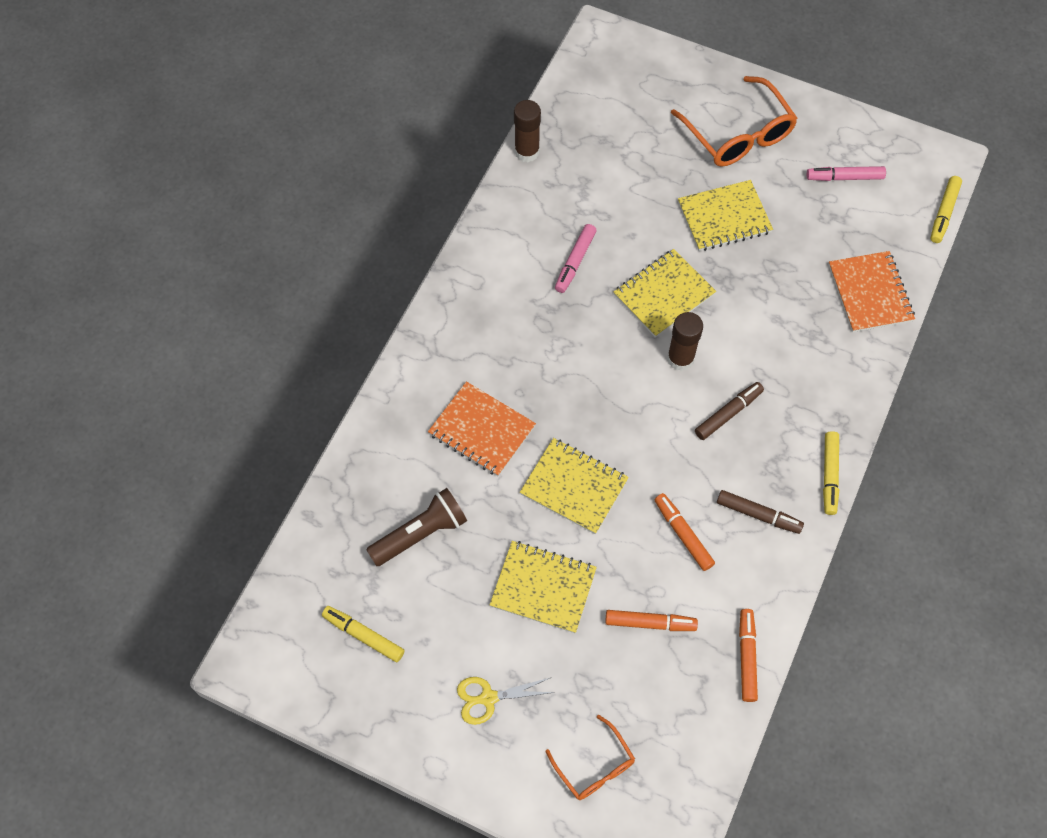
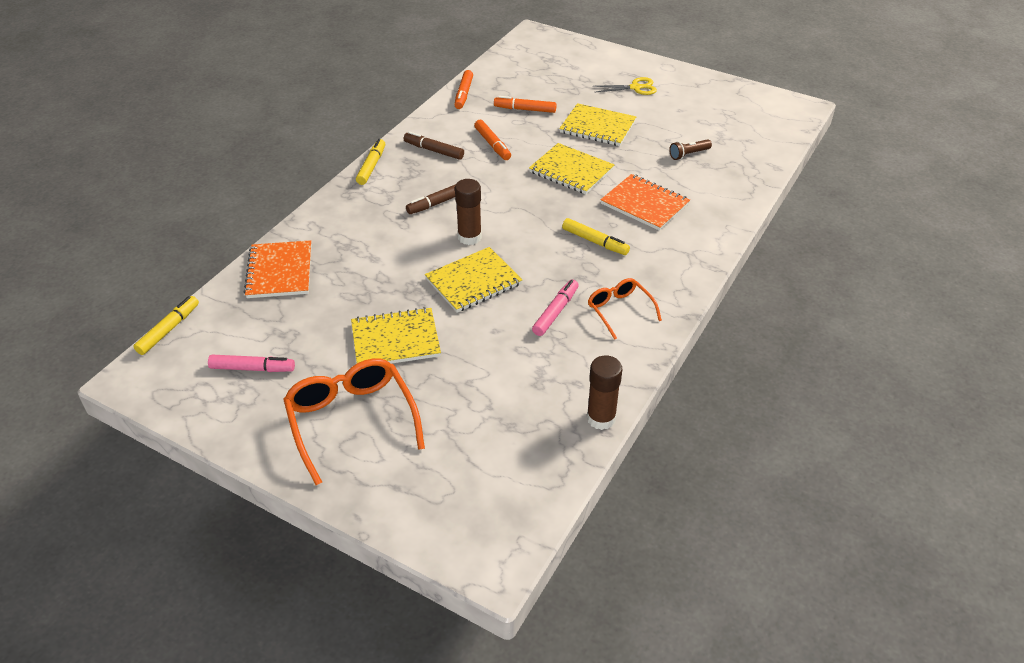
camera: 175 degrees left, 20 degrees down
(363, 635) = (722, 114): yellow marker -> yellow marker (595, 241)
(421, 534) = (688, 154): brown flashlight -> brown flashlight, size x0.58
(594, 766) = (569, 63): orange glasses -> orange glasses (619, 310)

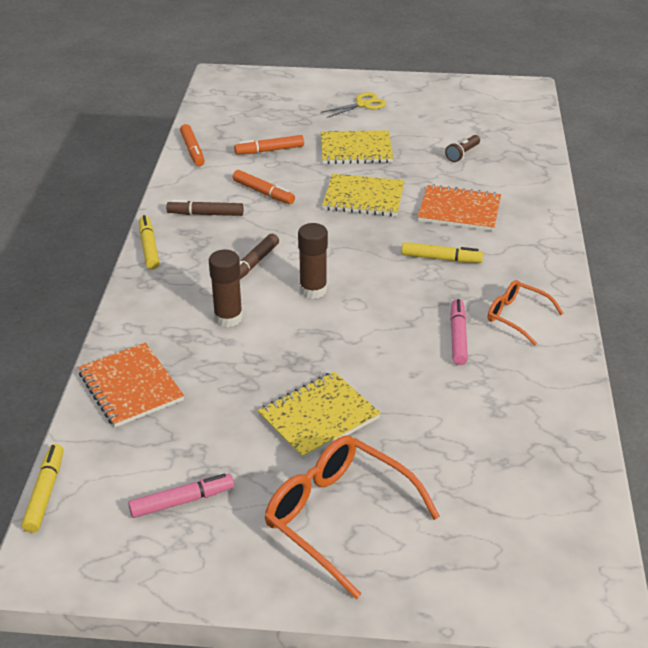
camera: 25 degrees left, 5 degrees down
(473, 282) = (353, 333): yellow notebook -> none
(601, 418) = (582, 424): brown glue stick -> brown glue stick (228, 318)

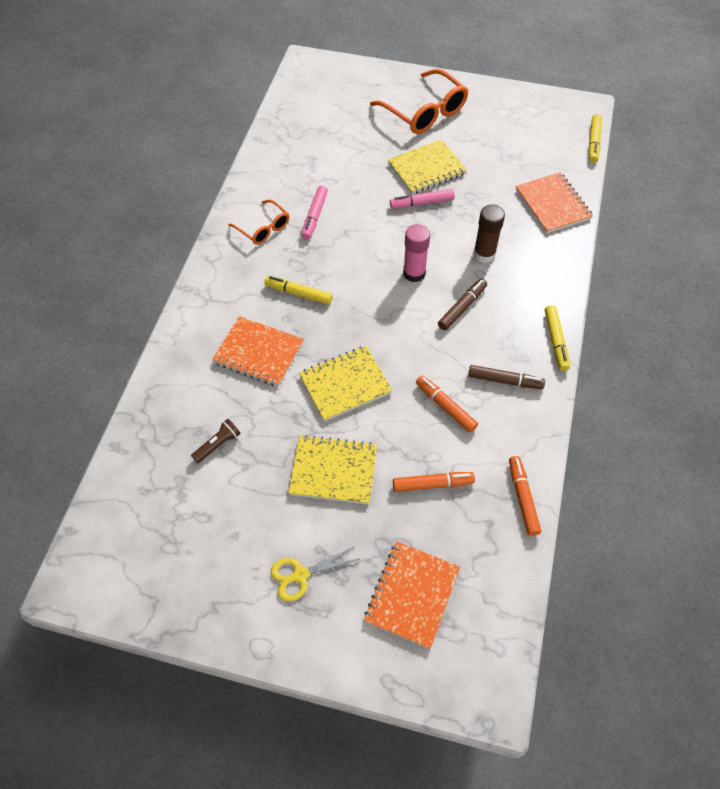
camera: 170 degrees left, 20 degrees up
(182, 501) = (512, 129): pink marker -> pink marker (421, 203)
(278, 104) = (412, 594): none -> orange notebook
(313, 290) = (414, 273): brown glue stick -> pink glue stick
(363, 198) = (345, 384): yellow notebook -> yellow notebook turned 45 degrees counterclockwise

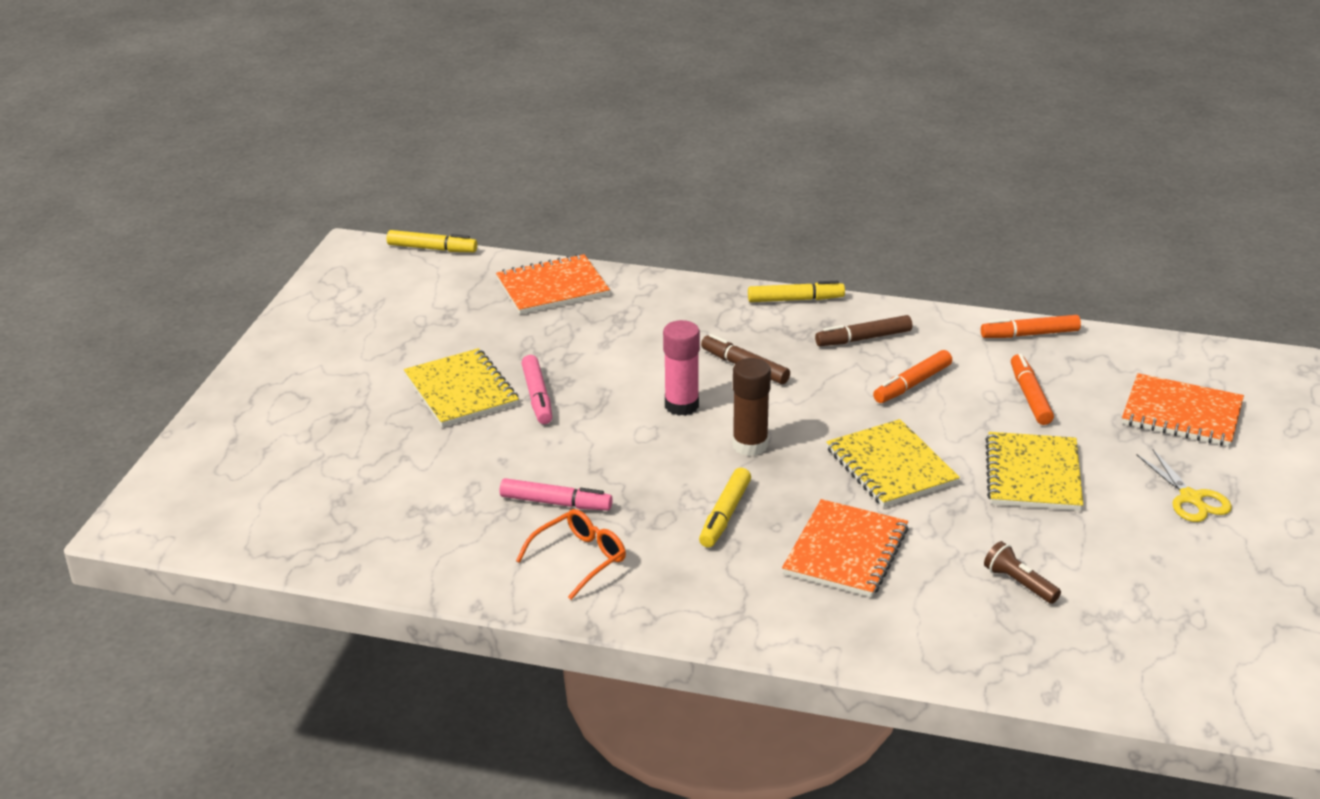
camera: 90 degrees left, 25 degrees down
(424, 112) = (324, 390): orange glasses -> none
(484, 254) = (645, 345): brown glue stick -> brown glue stick (750, 445)
(505, 380) = (863, 339): brown marker -> brown marker turned 120 degrees counterclockwise

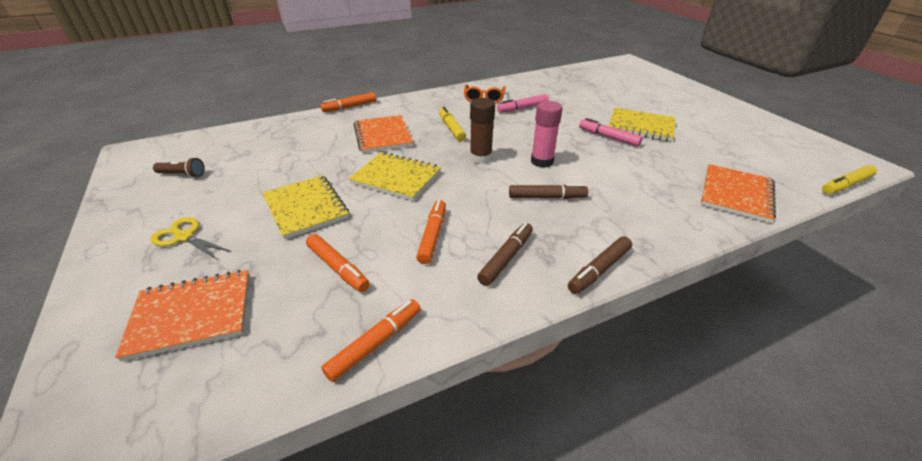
camera: 140 degrees right, 5 degrees up
(795, 299) = (599, 270): yellow marker -> brown marker
(845, 660) = (350, 107): none -> orange marker
(1019, 583) = (288, 153): brown flashlight -> brown flashlight (182, 175)

